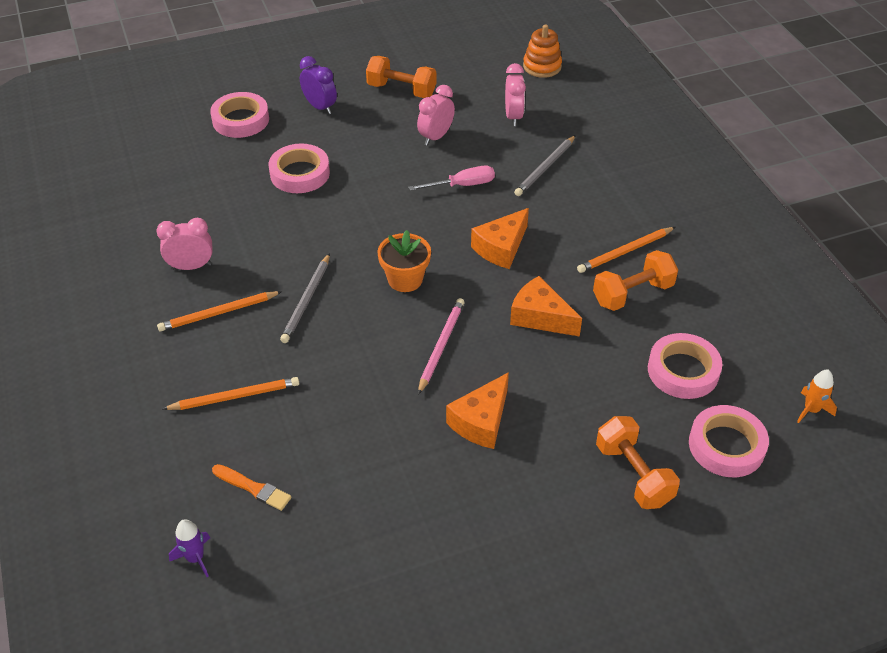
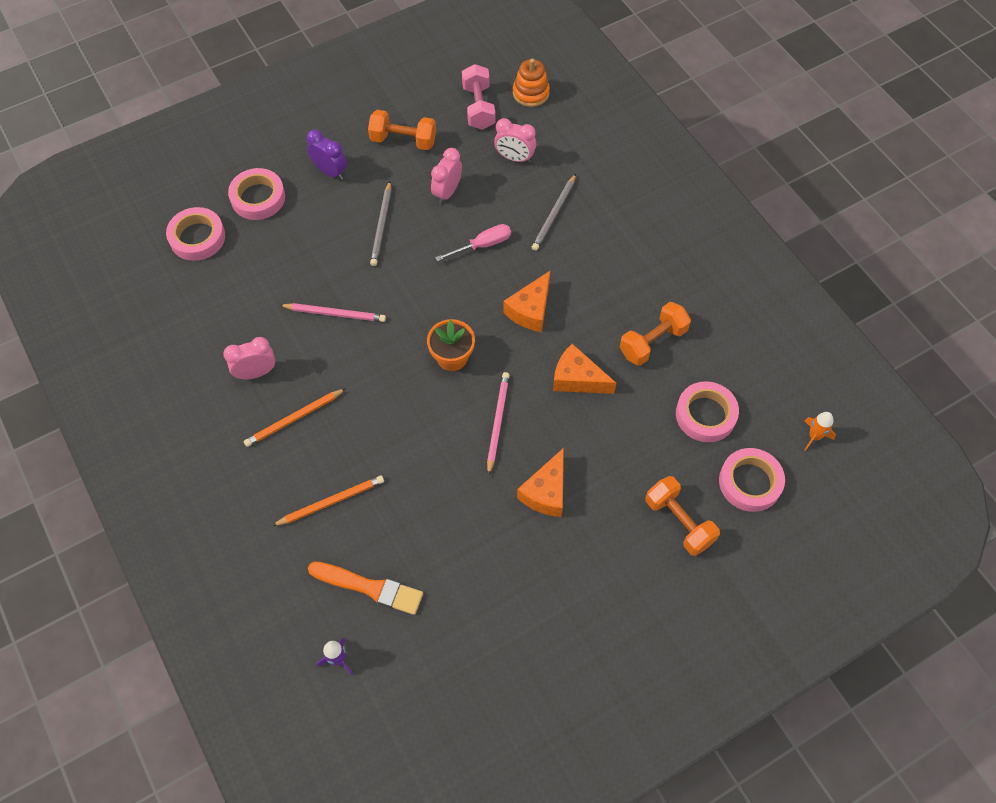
camera: 10 degrees left, 15 degrees up
(253, 488) = (369, 587): orange brush -> orange brush, size x1.57
(290, 225) = (335, 314): none -> pink pencil
(300, 173) = (330, 253): pink tape -> pink tape (197, 237)
(307, 300) = (370, 393): grey pencil -> grey pencil (382, 226)
(485, 72) = (478, 107): none -> pink dumbbell
(513, 116) = (514, 158): pink clock -> pink clock turned 120 degrees clockwise
(625, 252) = (639, 298): orange pencil -> none

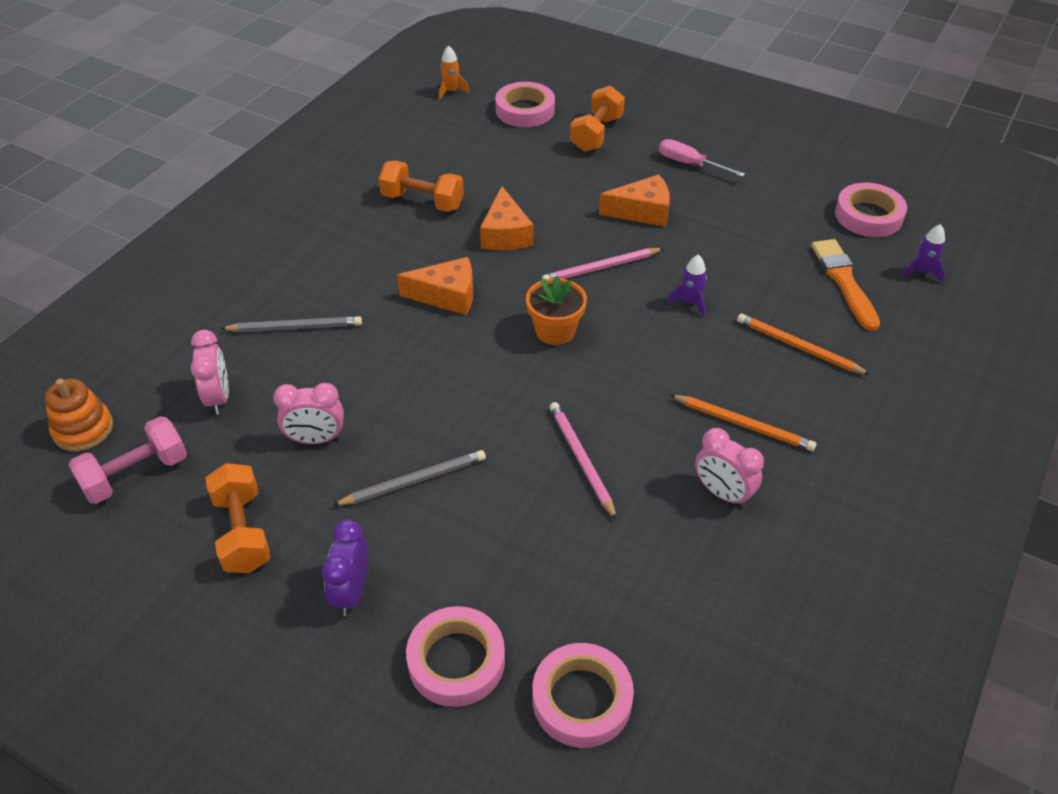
camera: 120 degrees left, 15 degrees down
(421, 460) = (690, 302): none -> purple rocket
(482, 245) = (382, 370): pink screwdriver -> pink screwdriver (690, 164)
(705, 415) = (478, 149): pink tape -> pink tape (868, 216)

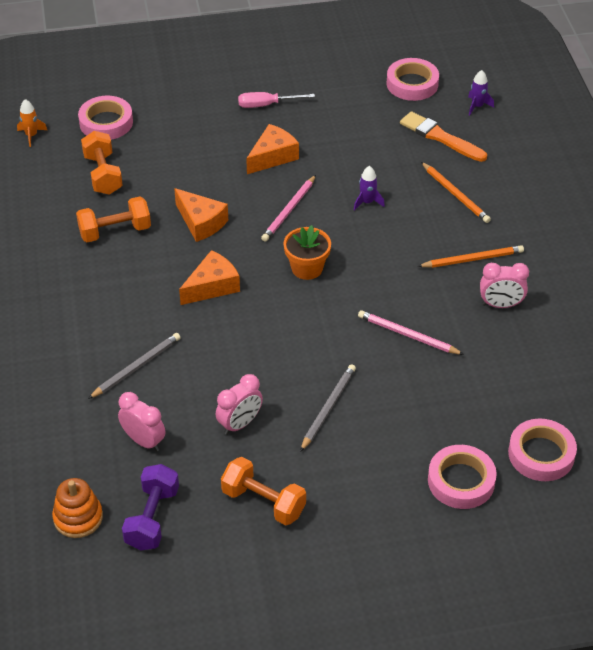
camera: 40 degrees left, 0 degrees up
(136, 474) = (152, 518): pink dumbbell -> purple dumbbell
(351, 592) = (366, 488): purple clock -> none
(596, 134) = (179, 115): orange dumbbell -> orange dumbbell (103, 174)
(798, 347) = (455, 194): orange pencil -> orange pencil turned 120 degrees counterclockwise

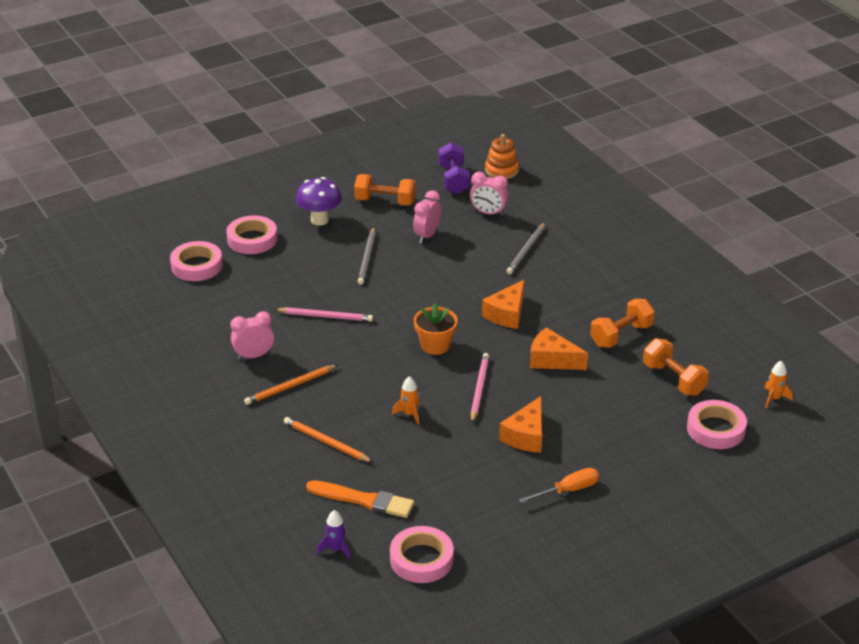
camera: 160 degrees right, 10 degrees down
(266, 105) = (568, 490): pink screwdriver -> orange screwdriver
(363, 491) = (319, 220): none -> purple mushroom
(367, 202) = (409, 414): purple rocket -> orange rocket

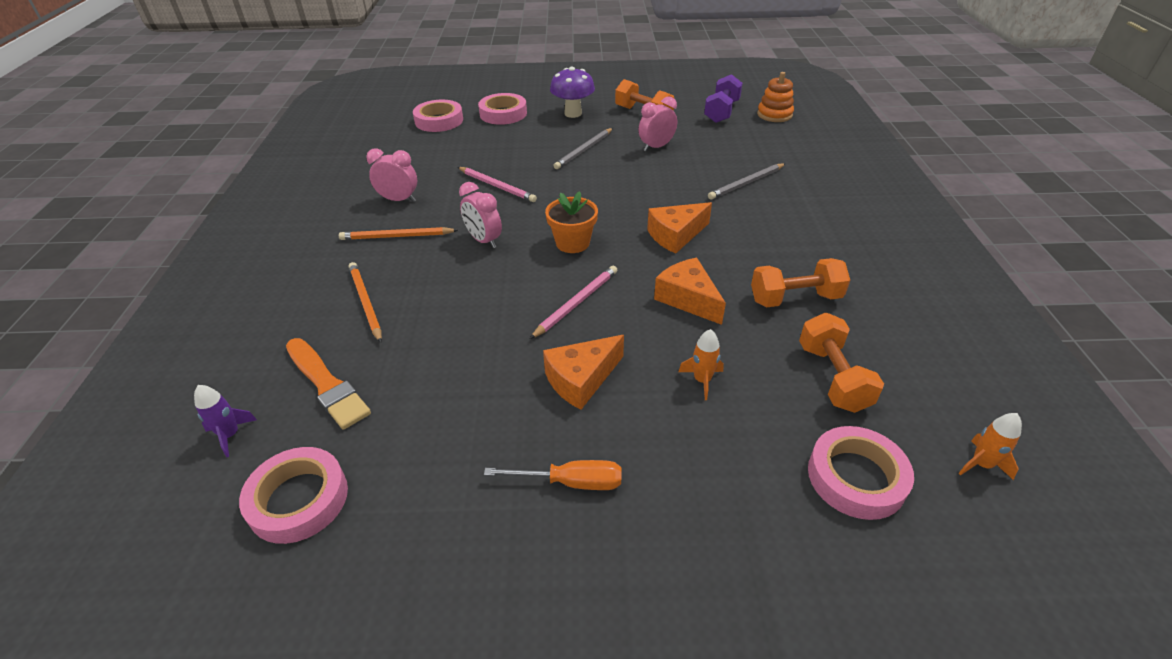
camera: 30 degrees right, 5 degrees up
(409, 414) = (477, 304): orange rocket -> orange rocket (702, 380)
(488, 213) = (733, 144): pink clock -> pink clock (484, 240)

